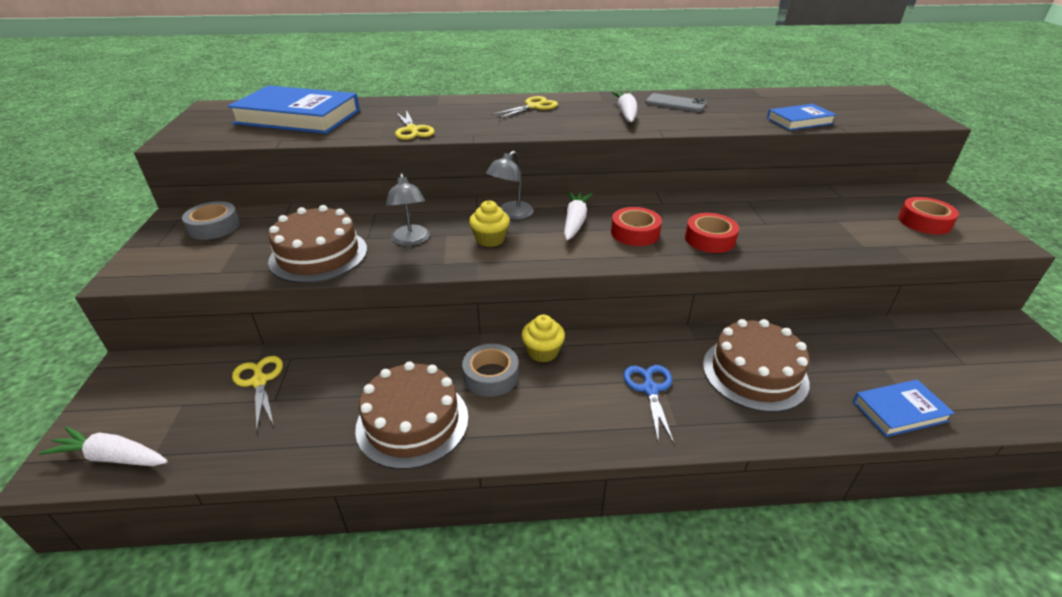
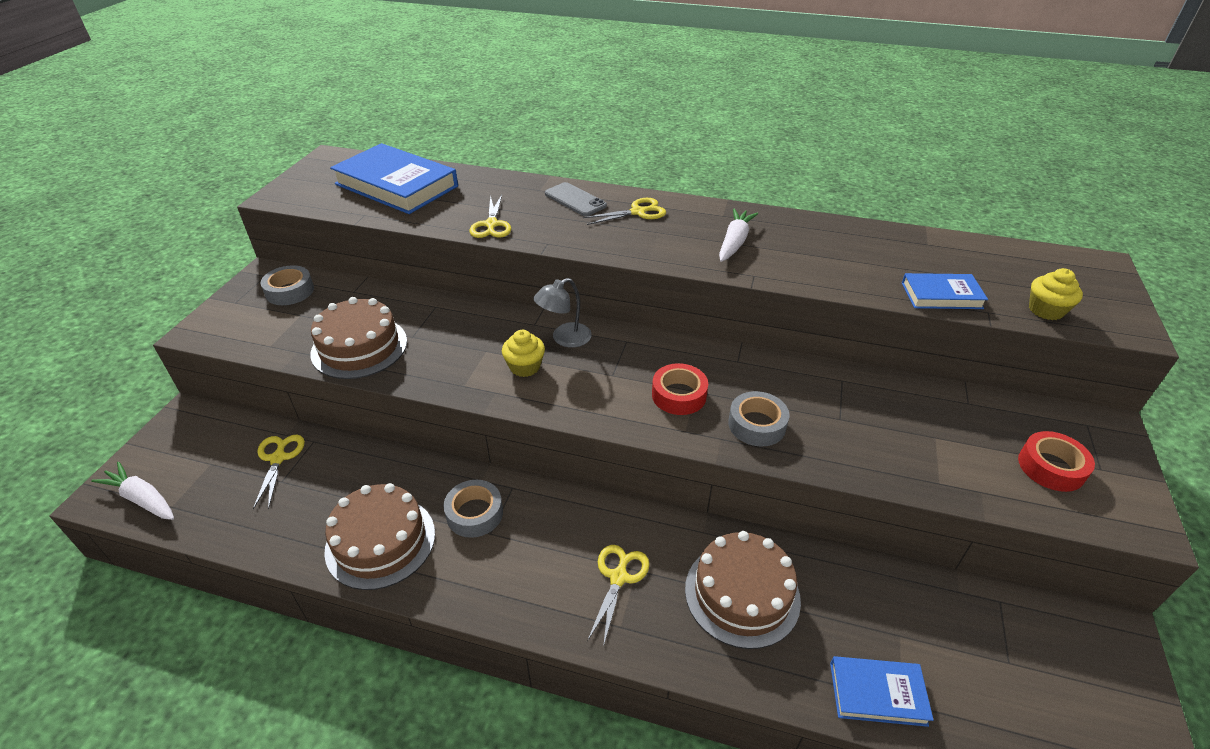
camera: 20 degrees right, 5 degrees up
(411, 240) = (449, 349): grey lamp -> none
(542, 352) = (538, 501): yellow cupcake -> yellow cupcake (1046, 310)
(575, 222) = (624, 364): white carrot -> none
(650, 389) = (618, 577): blue scissors -> yellow scissors
(675, 103) = (805, 236): grey phone -> grey phone (575, 200)
(709, 239) = (757, 425): red tape -> grey tape

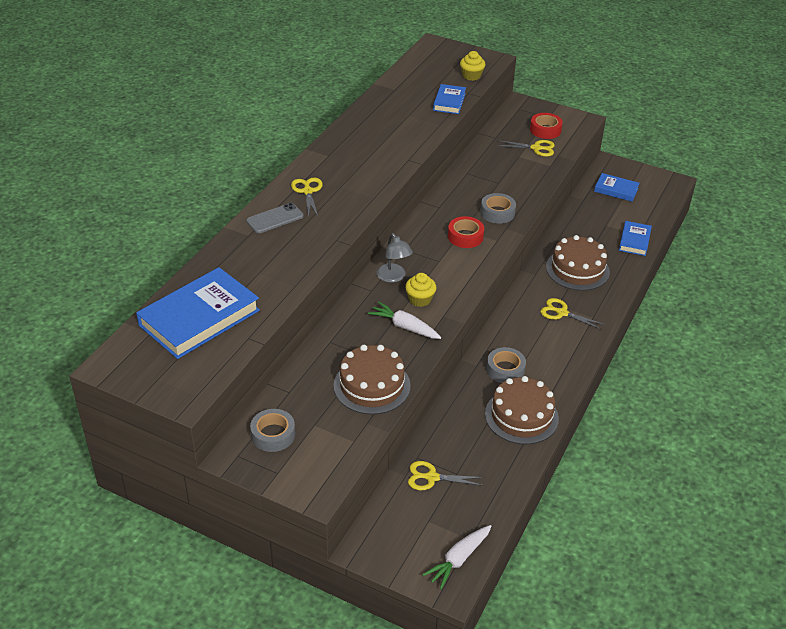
camera: 80 degrees left, 0 degrees up
(491, 225) = (297, 265): yellow scissors -> yellow scissors (536, 148)
(734, 242) = (366, 158): white carrot -> white carrot (404, 327)
(1031, 650) = (616, 190): none -> blue book

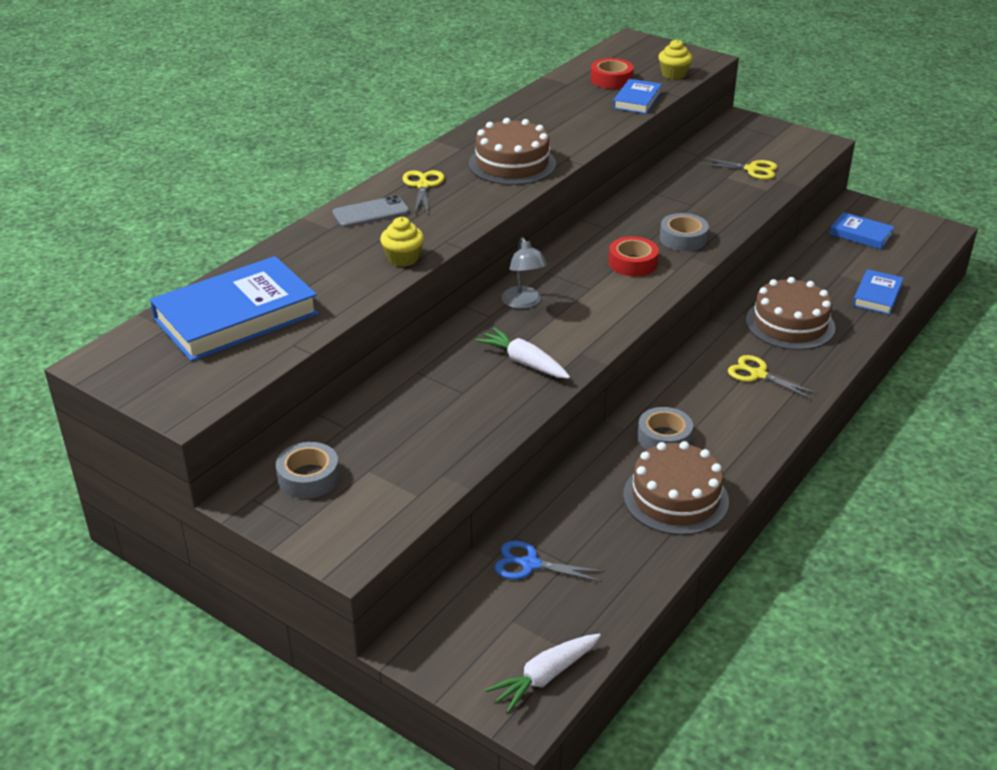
camera: 10 degrees right, 5 degrees down
(372, 385) = (460, 429): brown cake -> brown cake (512, 164)
(420, 299) = (553, 331): yellow cupcake -> yellow cupcake (403, 258)
(431, 477) = (530, 564): yellow scissors -> blue scissors
(545, 130) = (768, 150): red tape -> red tape (611, 80)

